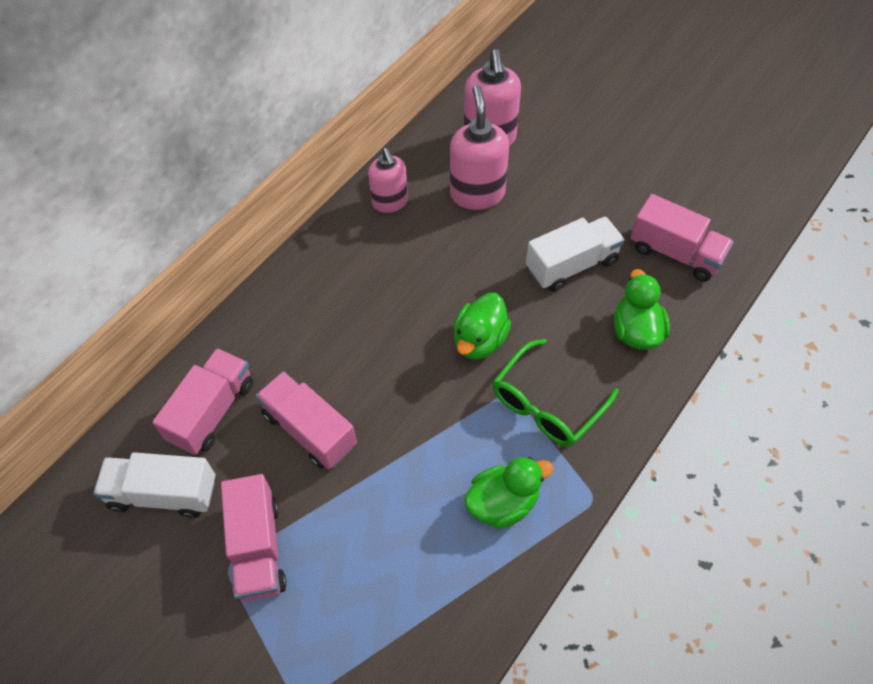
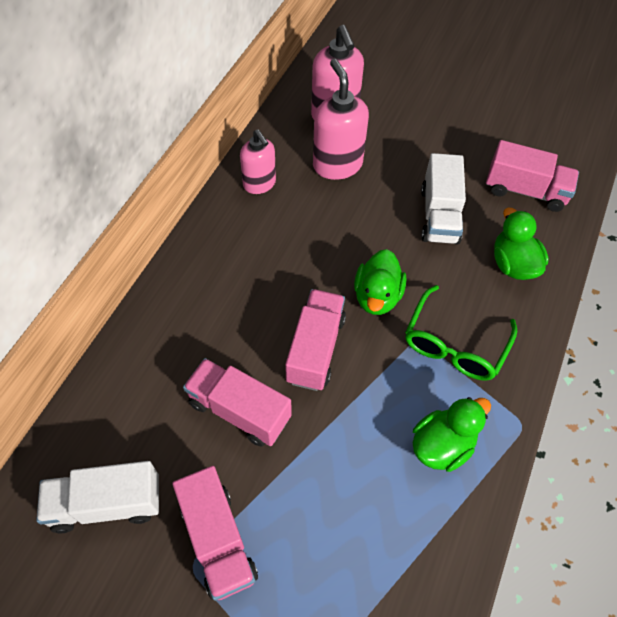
camera: 15 degrees left, 0 degrees up
(212, 411) = (137, 410): pink truck -> pink truck (315, 349)
(571, 265) = (439, 215): white truck -> white truck turned 135 degrees clockwise

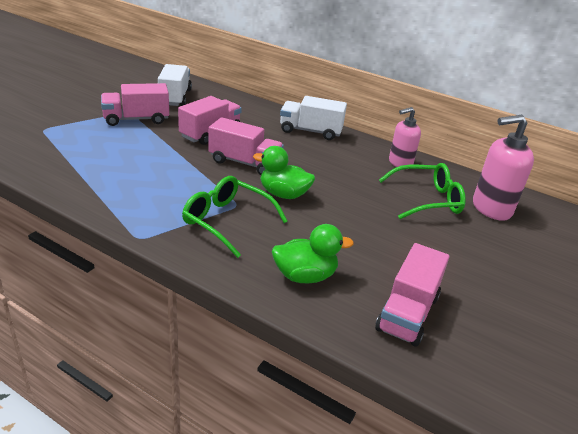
camera: 95 degrees right, 25 degrees down
(337, 165) = (427, 200): pink soap dispenser -> green glasses
(439, 215) = (369, 243): white truck -> white truck (310, 131)
(442, 445) = (145, 197): green duck -> none

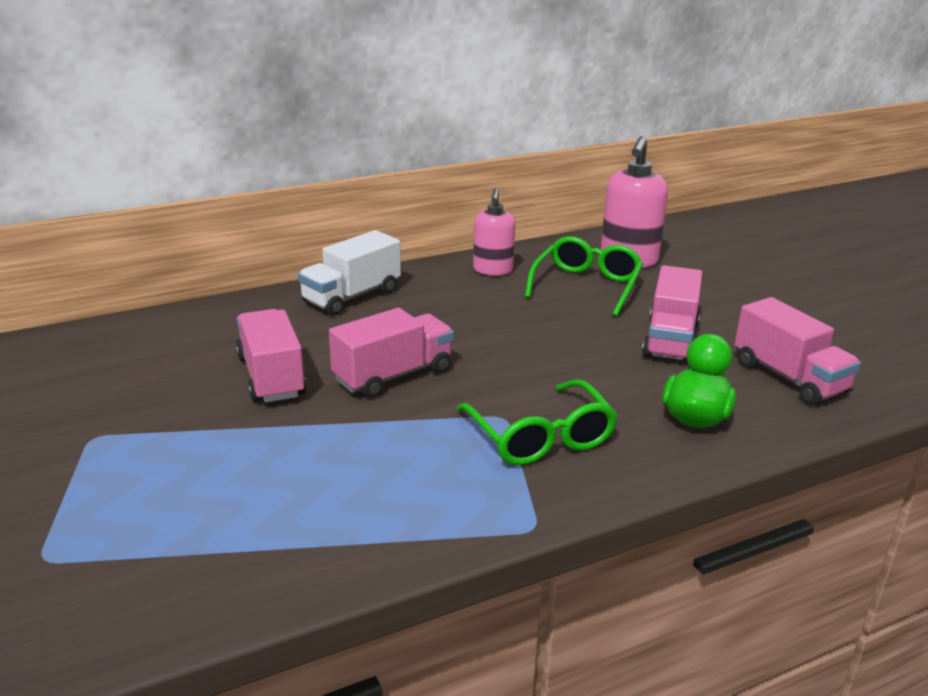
camera: 55 degrees left, 5 degrees down
(136, 119) = (135, 435): pink truck -> pink truck (670, 340)
(175, 97) = (96, 372): white truck -> none
(227, 221) = (540, 437): green glasses -> green glasses turned 90 degrees counterclockwise
(283, 194) = (504, 372): green duck -> none

